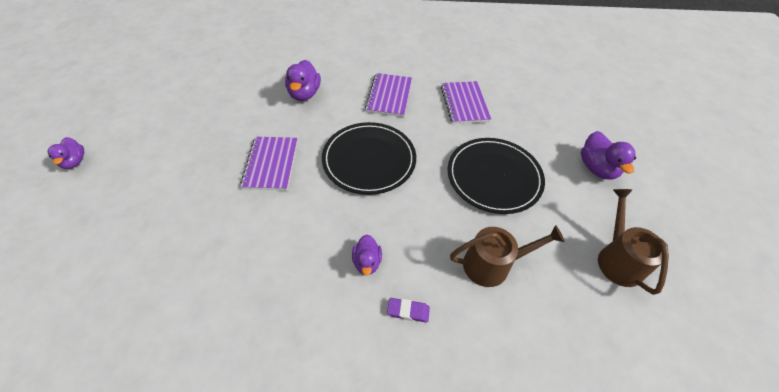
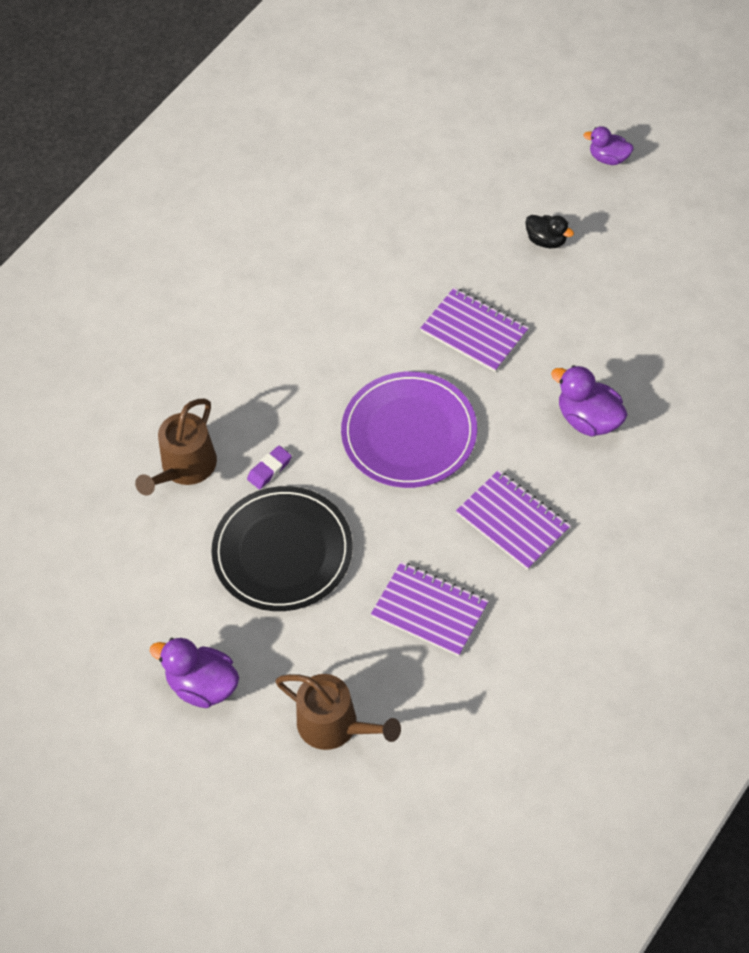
camera: 130 degrees right, 5 degrees up
(171, 162) = (546, 240): none -> black duck
(367, 262) = (275, 361): purple duck -> none
(369, 160) = (409, 433): black plate -> purple plate
(408, 311) = (201, 368): purple eraser -> purple eraser (269, 469)
(617, 259) = (92, 591): brown watering can -> brown watering can (334, 725)

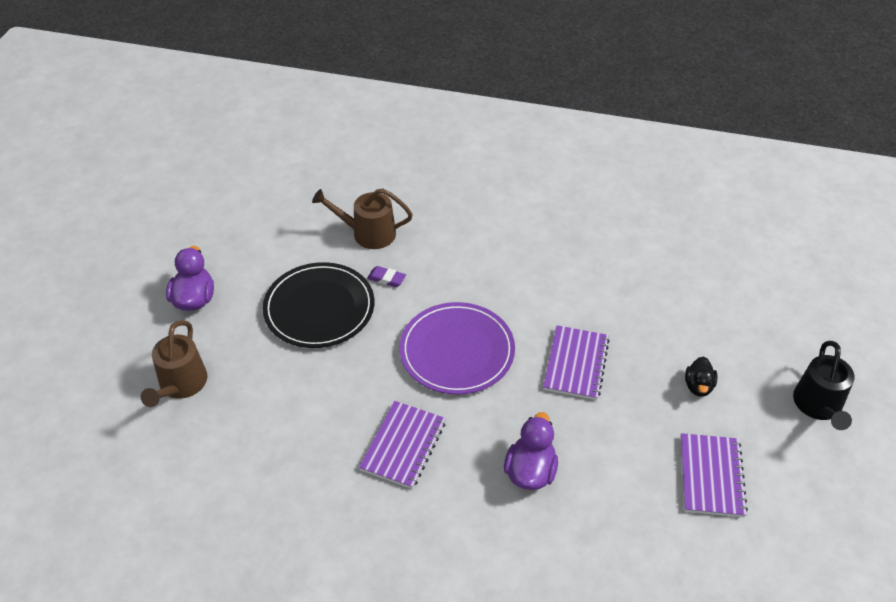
camera: 65 degrees right, 10 degrees down
(430, 610) = (299, 414): purple notebook -> purple notebook (711, 476)
(608, 158) = (818, 406): purple duck -> black watering can

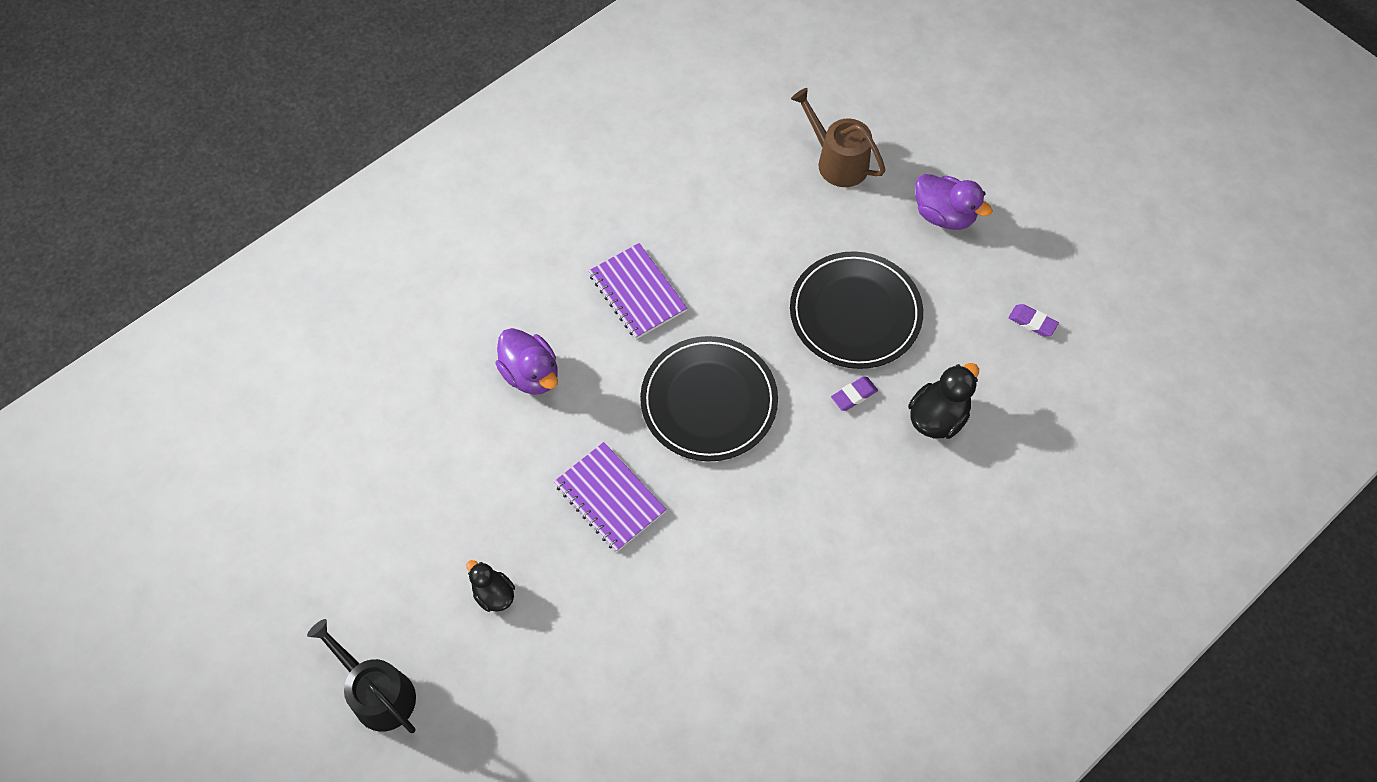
camera: 125 degrees right, 15 degrees up
(258, 219) = (1032, 322): none -> purple eraser
(368, 233) = (937, 417): brown watering can -> black duck
(457, 351) = (709, 401): purple plate -> black plate
(711, 476) = (401, 520): purple notebook -> none

